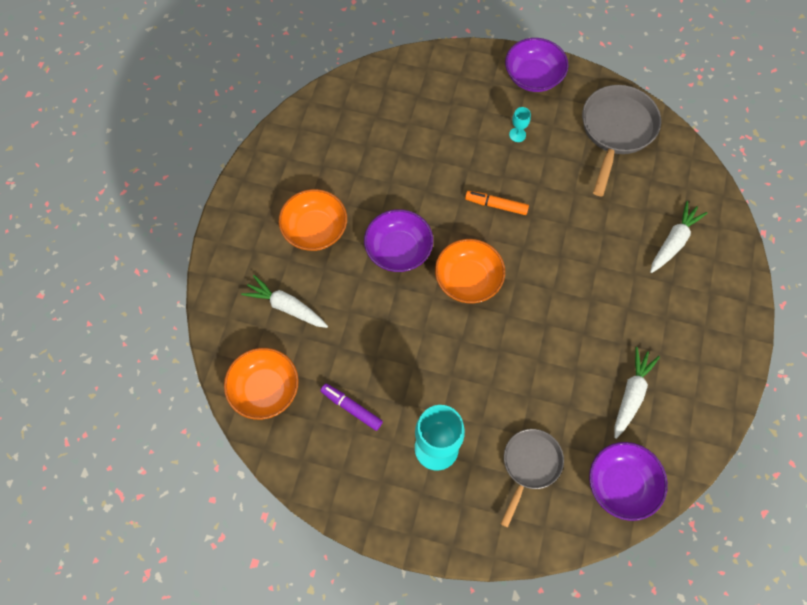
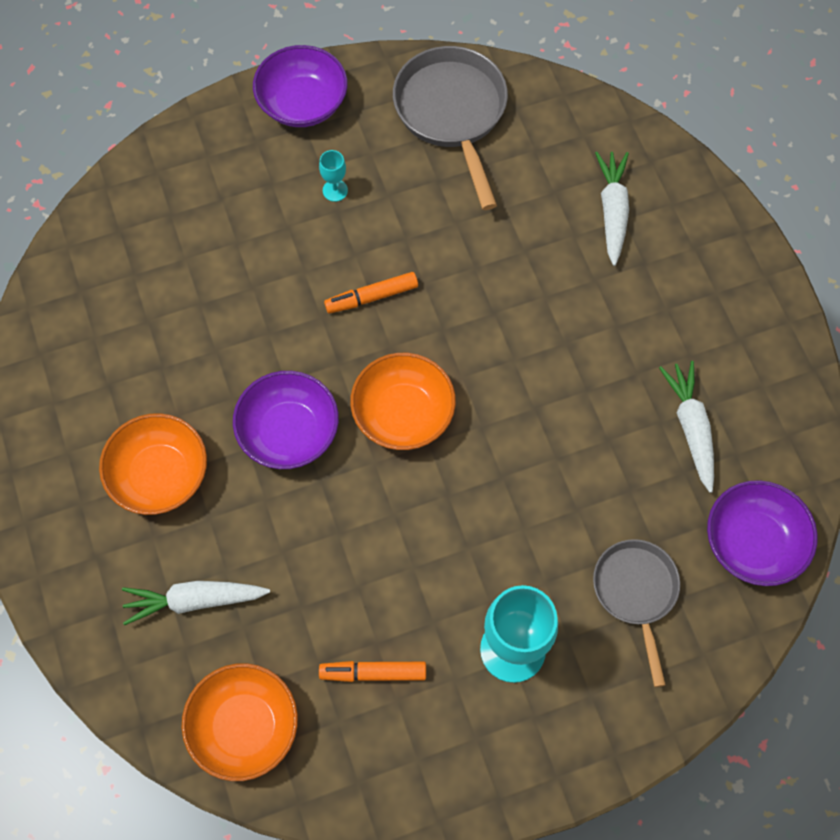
camera: 35 degrees left, 0 degrees up
(351, 408) = (373, 673): purple marker -> orange marker

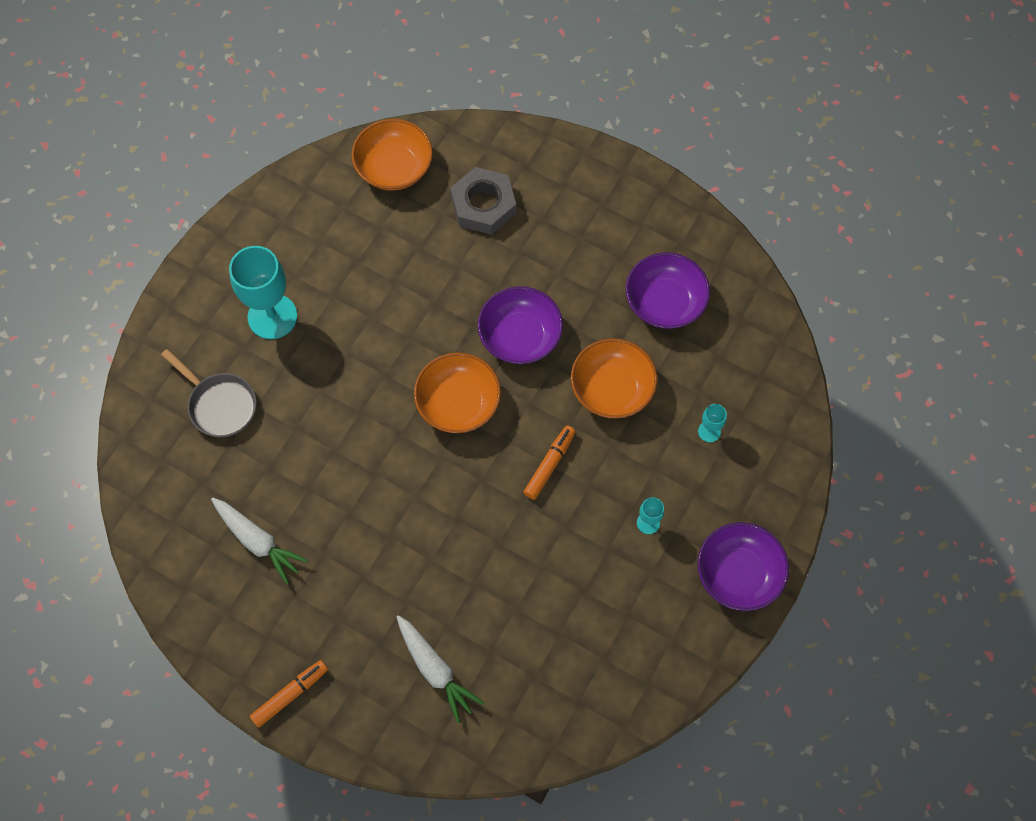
camera: 140 degrees right, 0 degrees up
(160, 475) = (573, 253): orange bowl -> orange bowl (612, 389)
(194, 600) = (483, 205): white carrot -> grey nut
(210, 221) = (709, 431): none -> turquoise goblet
(373, 673) = (345, 245): orange marker -> orange marker (290, 695)
(452, 114) = (622, 657): grey pan -> none
(753, 542) = (163, 493): purple bowl -> purple bowl (665, 302)

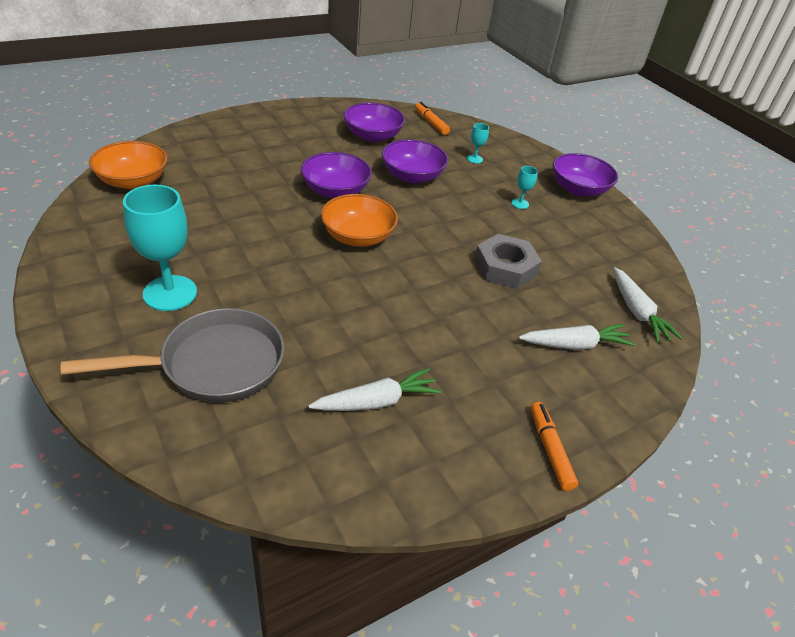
camera: 65 degrees left, 25 degrees down
(219, 404) = (213, 365): grey pan -> grey pan, size x1.54
(483, 205) = (218, 162): grey nut -> grey nut (505, 267)
(530, 713) = (637, 312): none -> white carrot
(549, 465) = (444, 221): orange marker -> orange marker (431, 123)
(612, 389) = (412, 176): orange bowl -> purple bowl

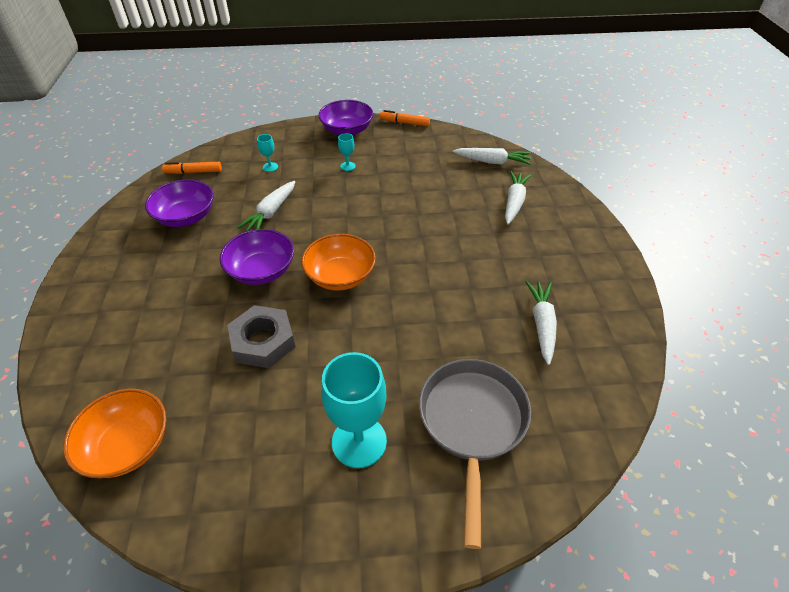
camera: 60 degrees left, 5 degrees up
(412, 176) = (271, 212): purple bowl -> white carrot
(505, 267) = (421, 204): grey nut -> grey nut (263, 341)
(550, 450) = (602, 251): orange marker -> orange marker (405, 123)

